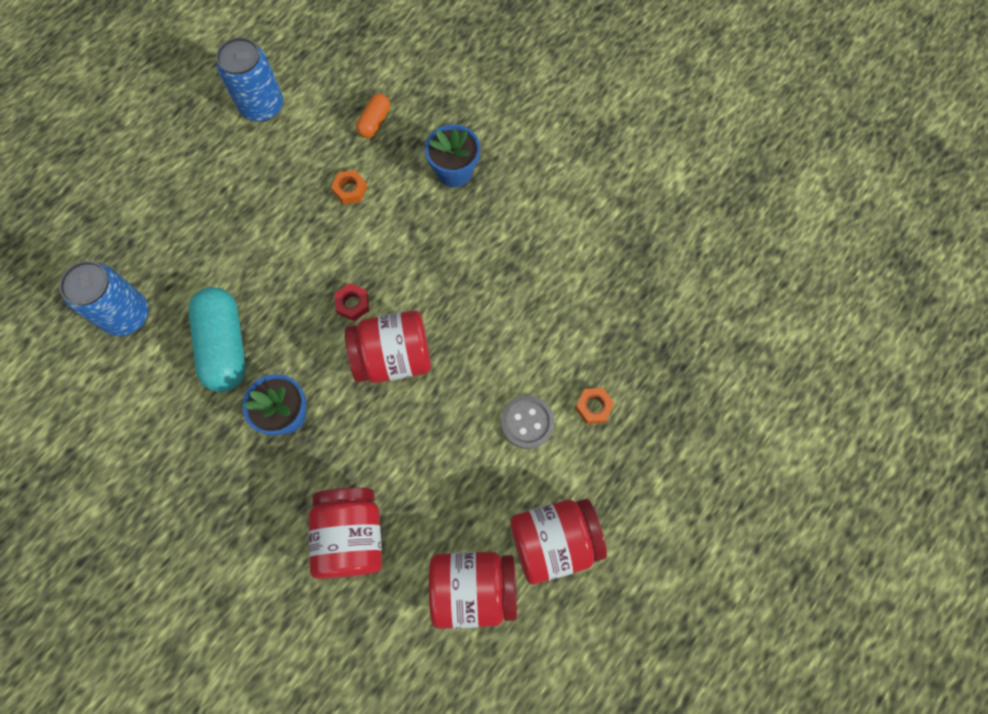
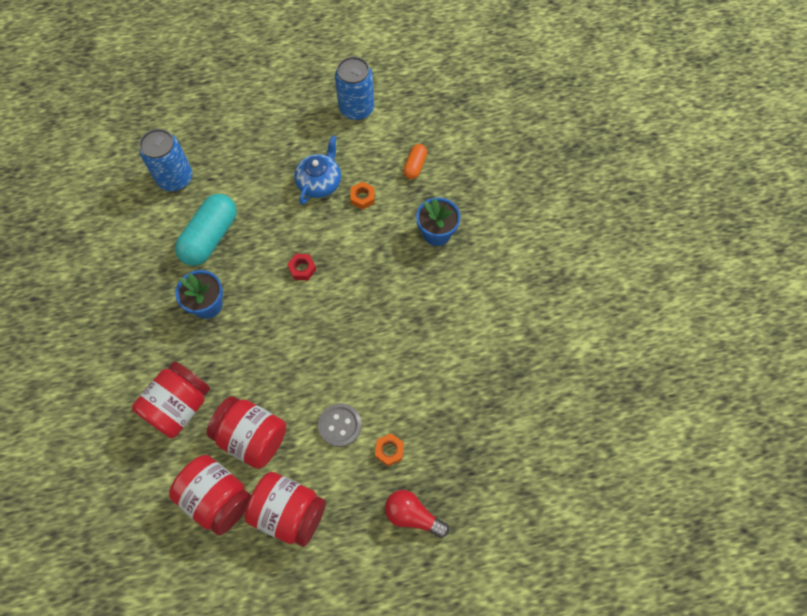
camera: 40 degrees right, 5 degrees down
(291, 206) = (319, 182): none -> blue teapot
(375, 122) = (415, 166): orange capsule -> orange capsule turned 45 degrees counterclockwise
(393, 357) = (297, 320): red jar -> red jar (252, 437)
(666, 447) = (412, 515): none -> red light bulb

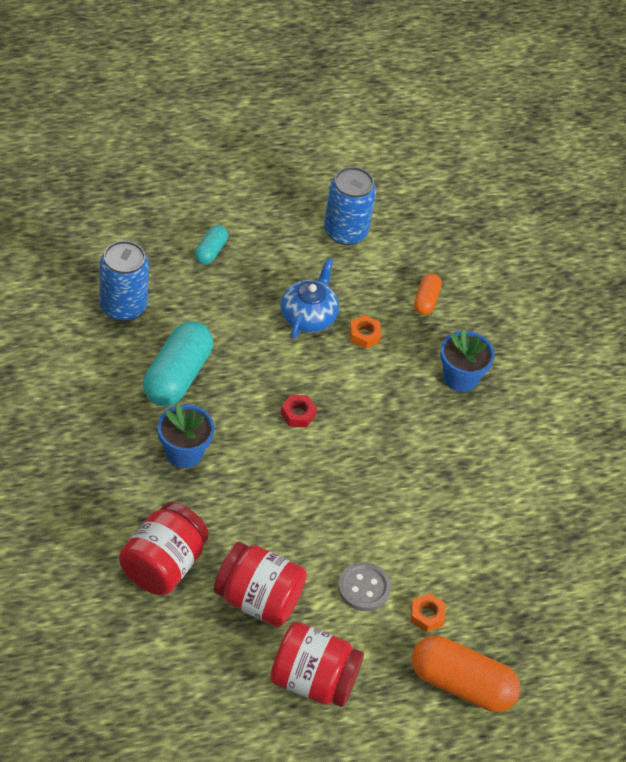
camera: 10 degrees left, 15 degrees down
(217, 498) = (223, 665): red jar -> none
(249, 129) = (210, 251): none -> turquoise capsule
(412, 515) = (461, 684): red light bulb -> orange capsule

